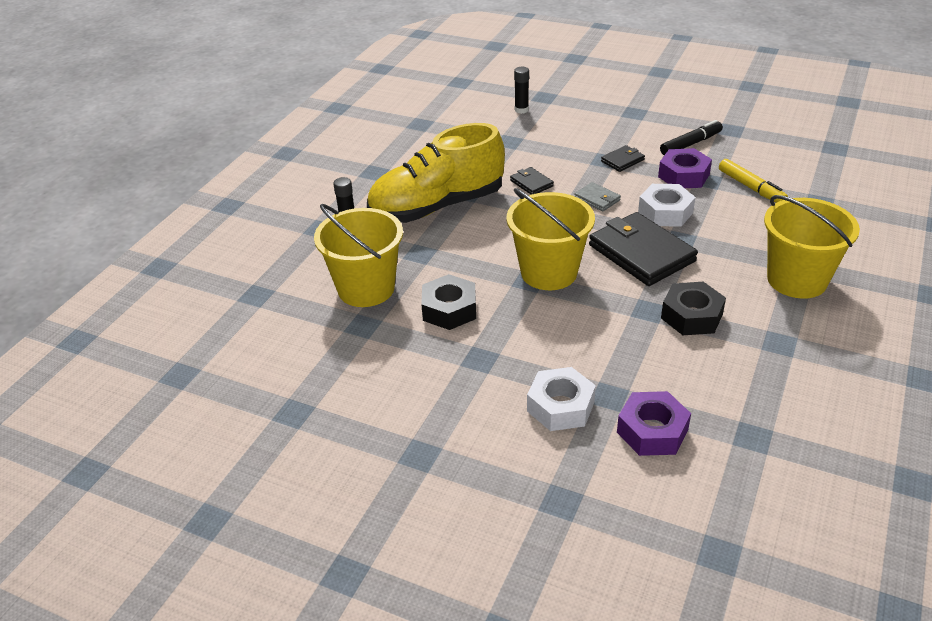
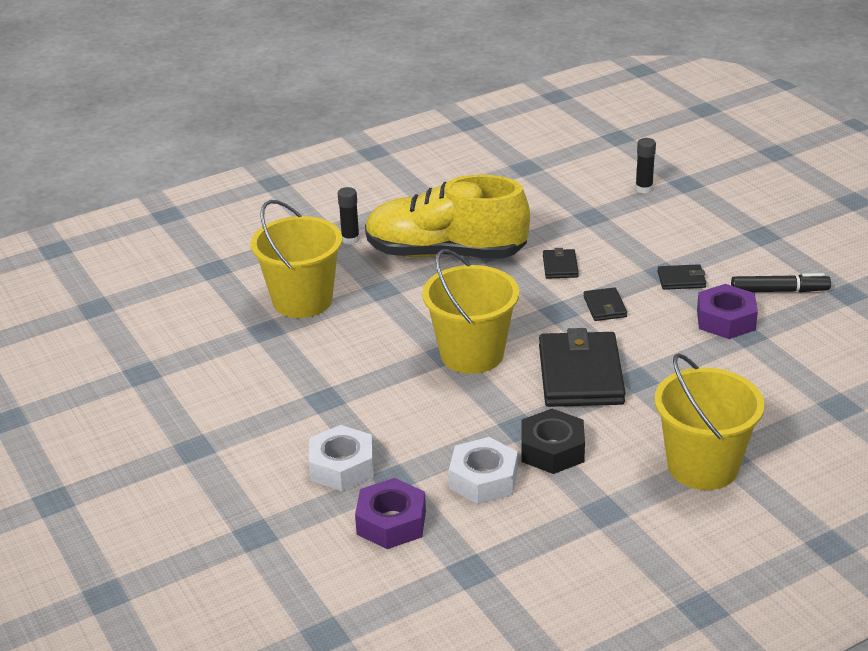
camera: 35 degrees right, 5 degrees down
(449, 309) = (348, 348): black nut -> none
(597, 199) = (604, 307): grey wallet -> black wallet
(665, 212) = (656, 347): white nut -> white nut (483, 479)
(751, 187) = (783, 361): yellow marker -> none

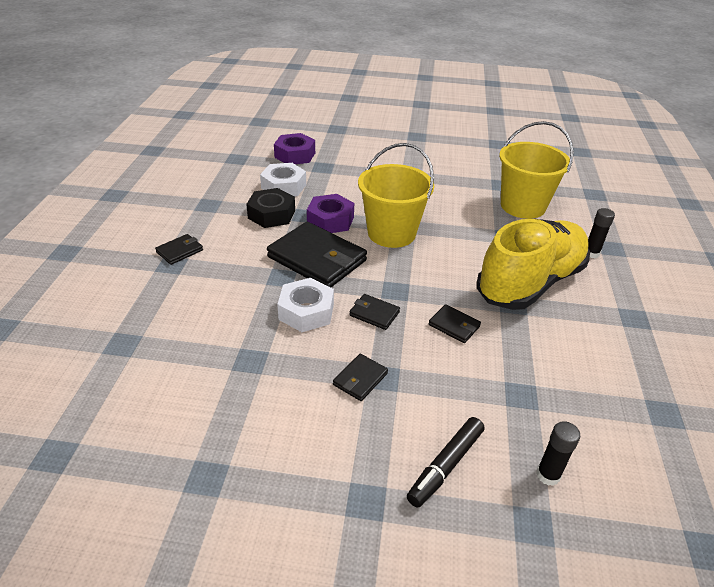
camera: 125 degrees right, 5 degrees up
(342, 467) = (350, 159): white nut -> white nut (306, 311)
(702, 466) = (180, 251): yellow bucket -> black wallet
(725, 320) = (280, 363): purple nut -> purple nut (330, 220)
(779, 291) = (271, 429): black marker -> black marker (445, 466)

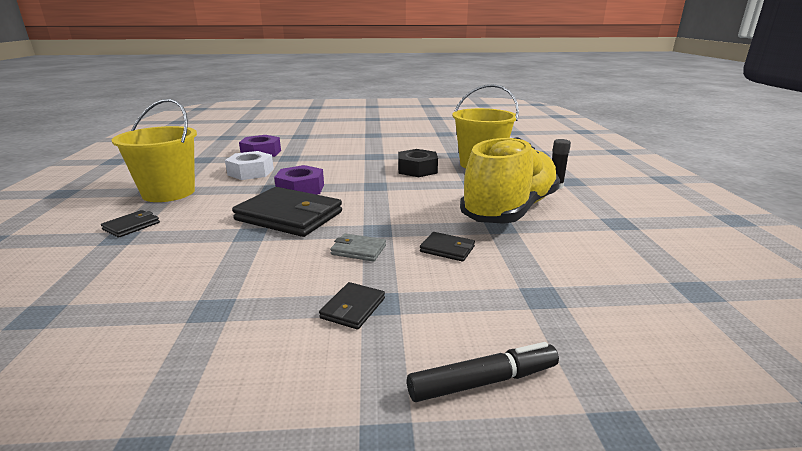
camera: 10 degrees left, 15 degrees down
(271, 214) = (238, 190): black nut -> black nut (417, 169)
(306, 311) = (281, 257): white nut -> none
(374, 313) = (358, 250): black wallet -> grey wallet
(391, 233) = (364, 191): yellow bucket -> yellow bucket (168, 193)
(445, 466) = (483, 381): black marker -> black marker turned 135 degrees counterclockwise
(548, 475) = (611, 369): black glue stick -> none

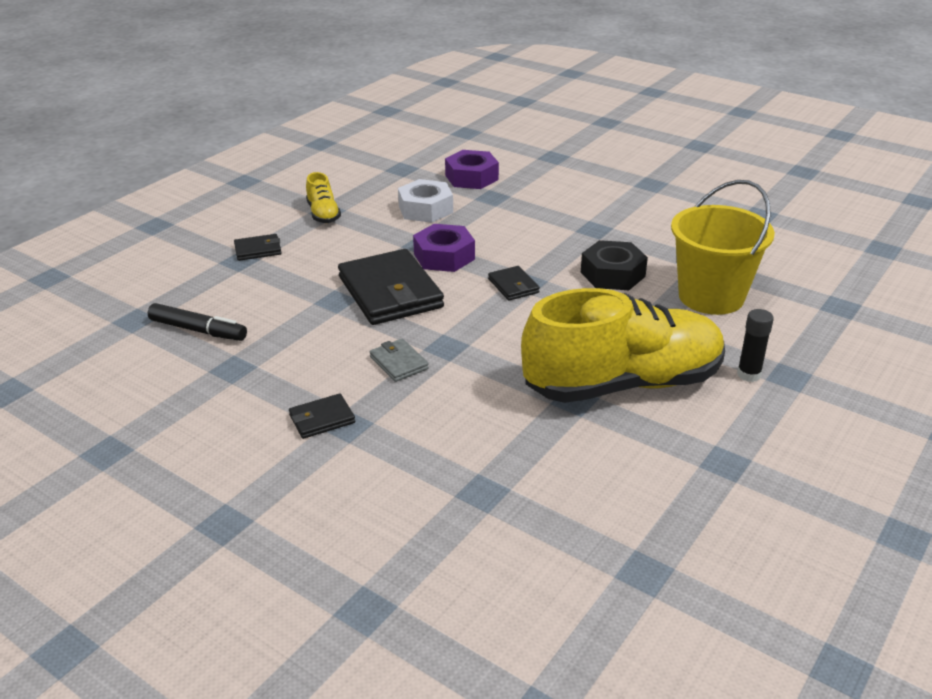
camera: 40 degrees right, 10 degrees up
(168, 193) = (323, 214): yellow bucket -> yellow shoe
(447, 249) = (477, 401): black wallet -> black wallet (513, 286)
(483, 381) = (329, 525): black marker -> black marker (198, 330)

